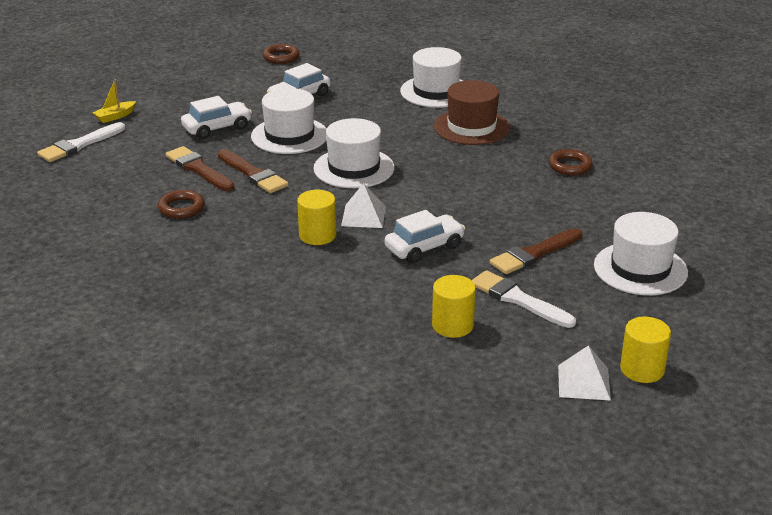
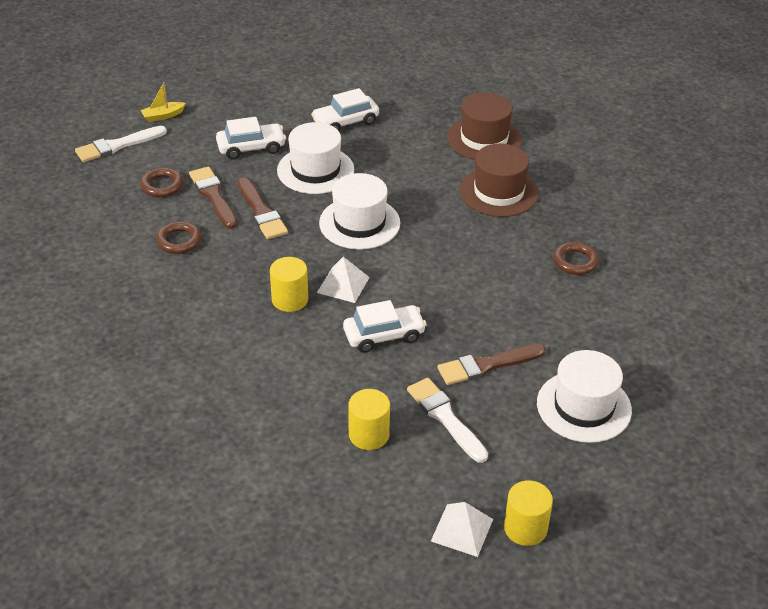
camera: 15 degrees right, 10 degrees up
(281, 57) = (350, 66): brown ring -> brown ring (162, 186)
(436, 91) = (484, 138): white hat -> brown hat

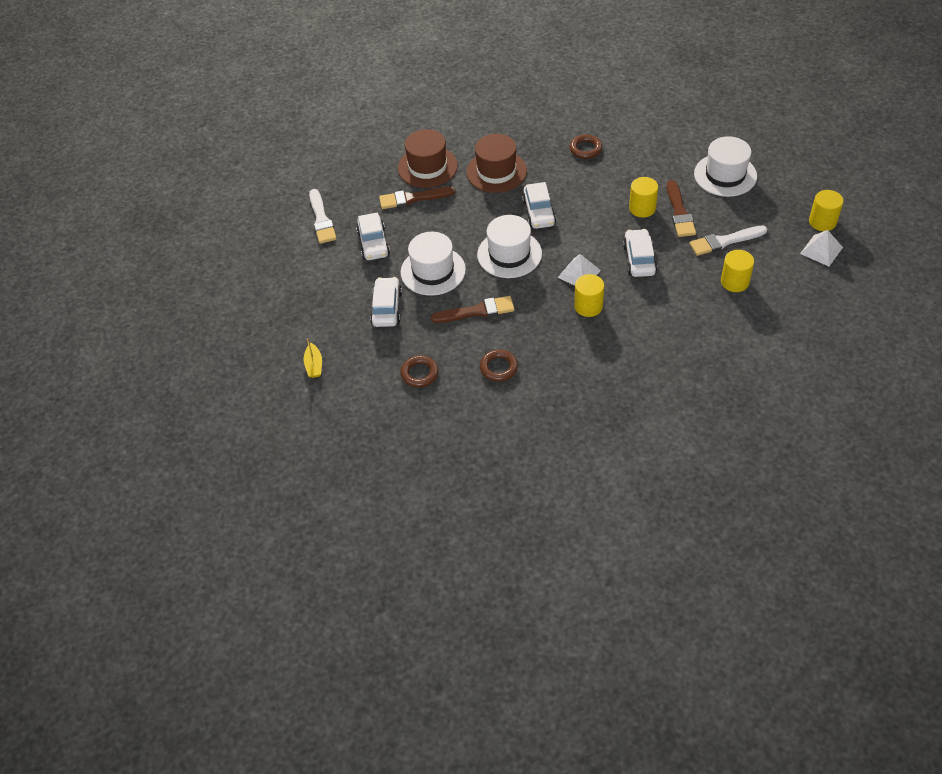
camera: 70 degrees left, 10 degrees up
(118, 145) = (348, 401): white brush -> white brush (321, 219)
(213, 196) = (446, 340): brown brush -> brown brush (413, 198)
(439, 237) = (539, 213): none -> white car
(481, 328) = (642, 208): none -> yellow cylinder

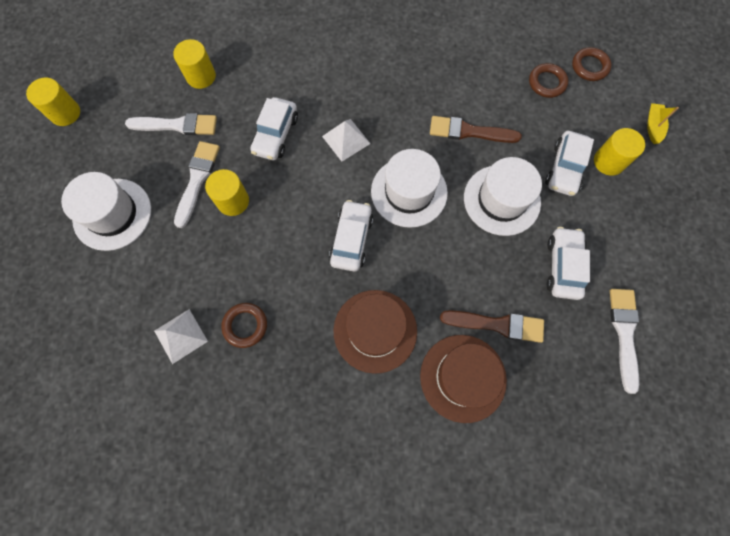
camera: 165 degrees left, 20 degrees up
(498, 367) = (469, 64): brown ring -> brown ring (589, 67)
(588, 306) = (355, 99): yellow cylinder -> yellow cylinder (609, 161)
(679, 212) = (197, 180): brown brush -> white brush
(821, 250) = (95, 81): white pyramid -> white pyramid (181, 336)

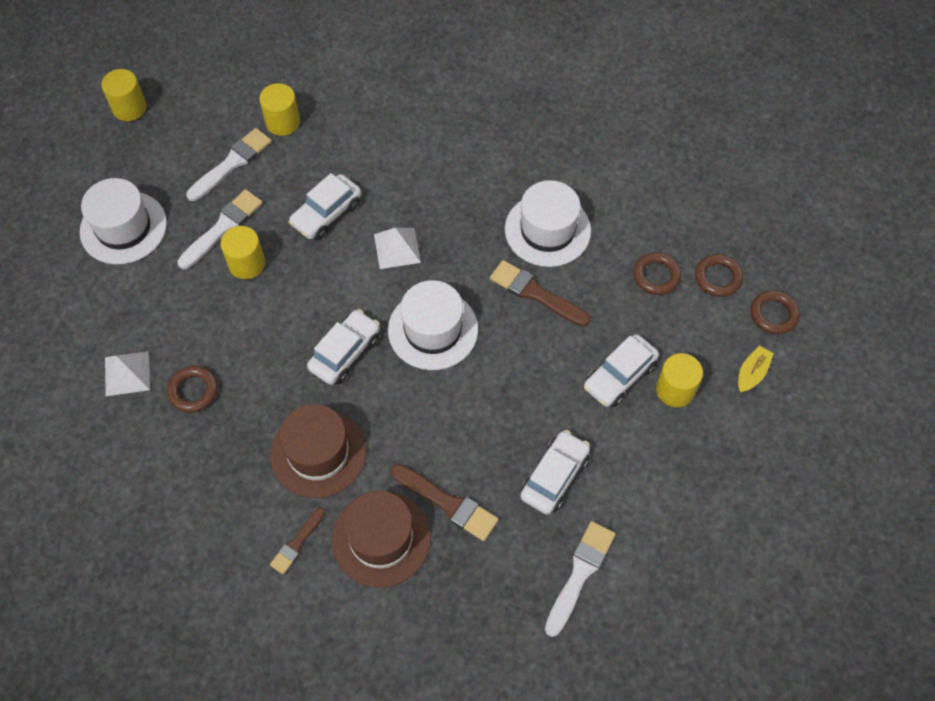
camera: 25 degrees right, 10 degrees down
(177, 125) = (231, 163): white brush -> white brush turned 75 degrees counterclockwise
(399, 413) = (297, 543): none -> brown brush
(501, 200) = (528, 380): white hat -> white hat (547, 230)
(642, 78) = (773, 314): none -> brown ring

